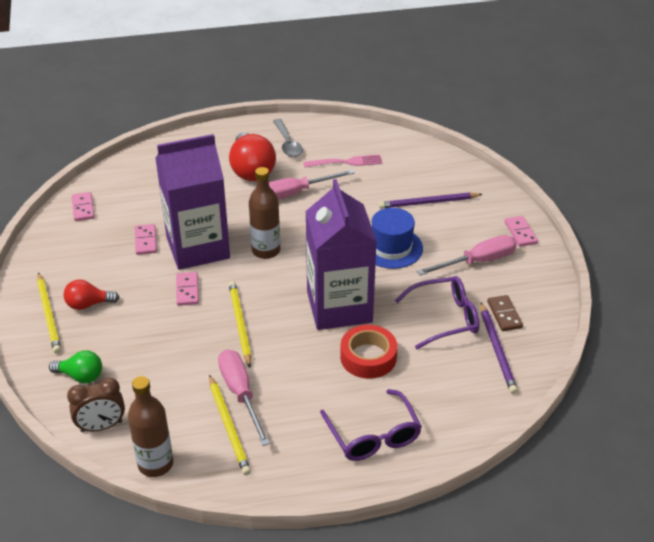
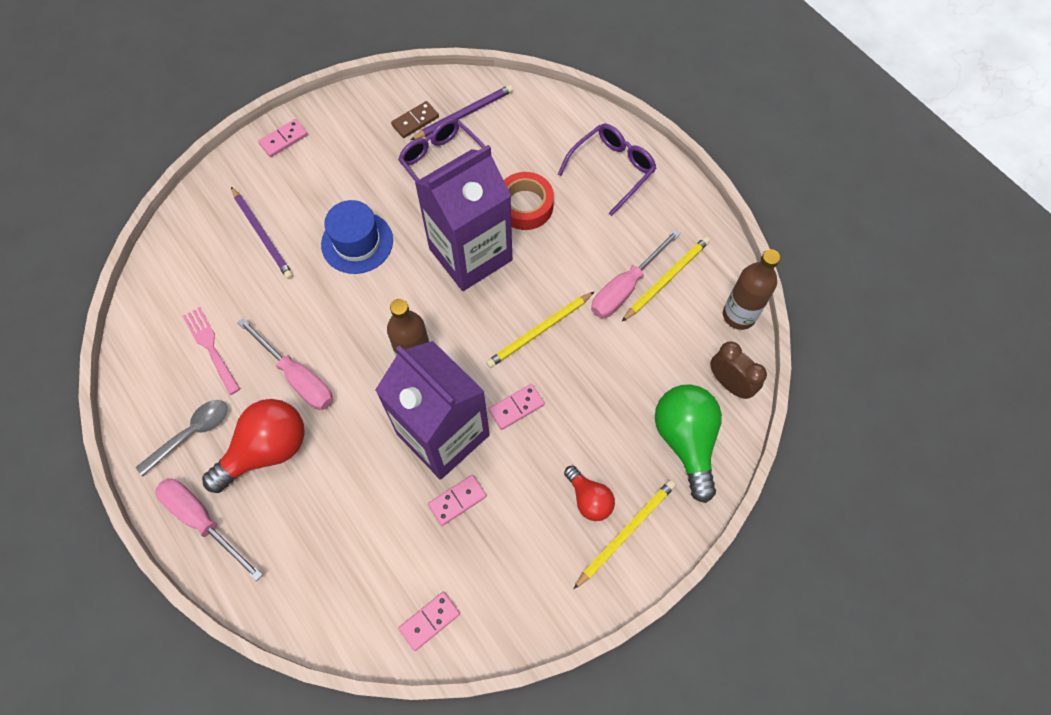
camera: 115 degrees left, 25 degrees up
(81, 376) = (685, 441): green light bulb -> green light bulb, size x1.78
(478, 261) = (346, 162): pink screwdriver -> pink screwdriver (203, 521)

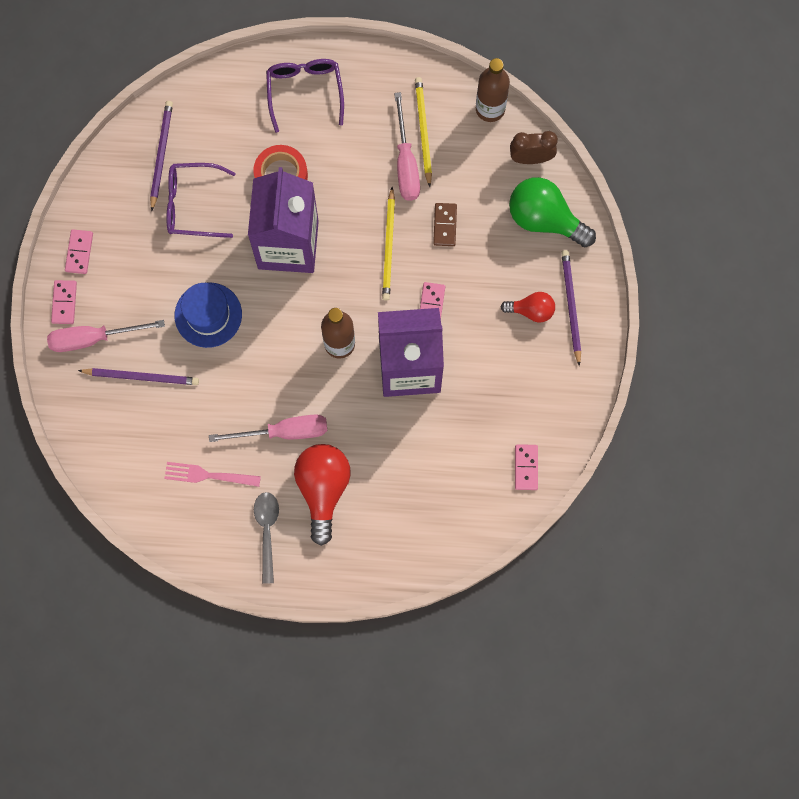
camera: 50 degrees left, 10 degrees up
(203, 521) = (339, 564): pink screwdriver -> pink screwdriver (93, 338)
(415, 121) = (135, 194): brown domino -> brown domino (445, 225)
(457, 500) = (463, 392): pink domino -> pink domino (79, 252)
(626, 532) = (571, 306): yellow pencil -> purple pencil

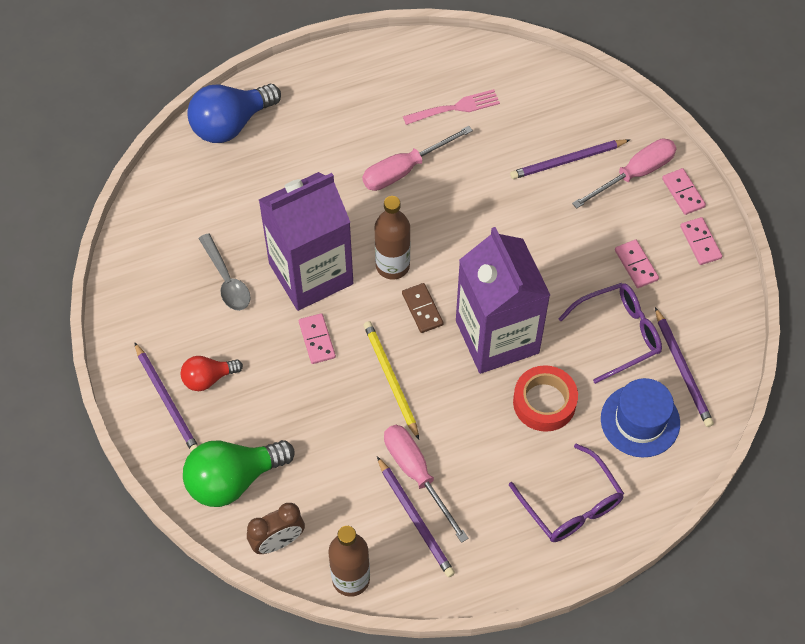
camera: 155 degrees right, 15 degrees down
(208, 315) = (538, 239): blue hat -> blue hat (640, 421)
(267, 531) = (375, 86): grey spoon -> grey spoon (226, 280)
(323, 489) = (341, 138): red light bulb -> none
(414, 549) = (231, 124): none -> blue light bulb
(423, 131) = (415, 519): yellow pencil -> purple pencil
(445, 225) = (341, 426): brown domino -> brown domino (422, 309)
(526, 467) = (152, 232): pink domino -> pink domino (636, 265)
(545, 219) = (233, 479): green light bulb -> green light bulb turned 150 degrees clockwise

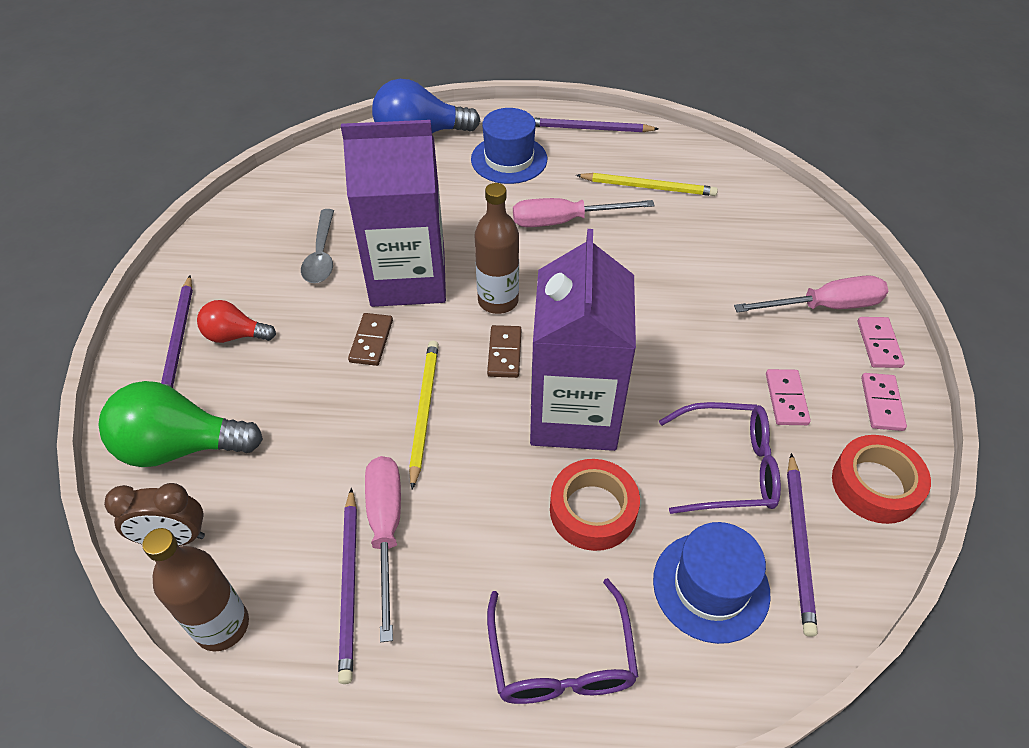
camera: 25 degrees right, 10 degrees down
(317, 340) = (371, 341): pink domino -> brown domino
(324, 122) = (509, 159): none -> blue hat
(455, 108) = (648, 187): pink fork -> yellow pencil
(567, 161) = (749, 269): purple pencil -> purple pencil (589, 129)
(715, 307) = (875, 485): none -> red tape

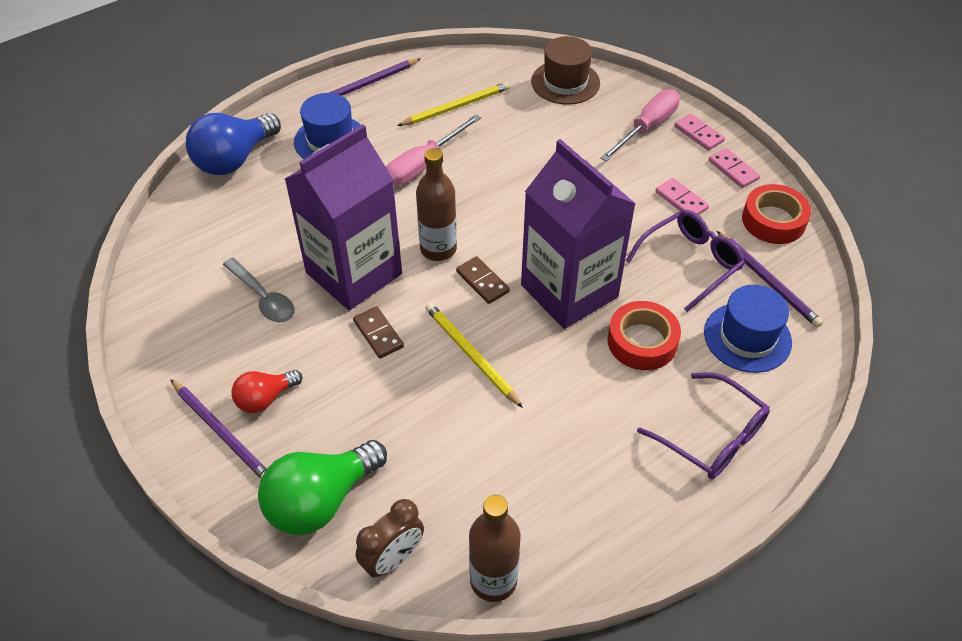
camera: 40 degrees left, 0 degrees up
(349, 585) = (546, 493): purple pencil -> none
(386, 531) = (532, 445): pink screwdriver -> none
(781, 218) = (565, 82): none -> brown hat

